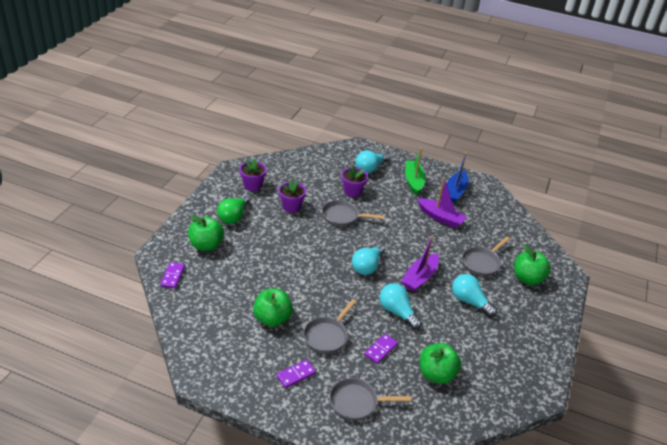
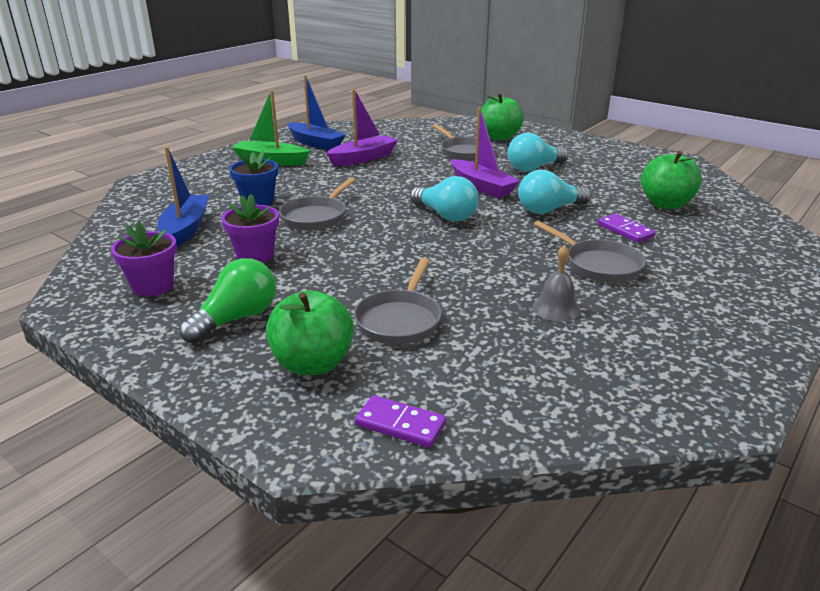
camera: 70 degrees left, 10 degrees down
(233, 216) = (236, 319): green light bulb -> green light bulb turned 90 degrees counterclockwise
(272, 318) = (556, 308): green apple -> grey bell
(296, 375) = (691, 302): purple domino -> none
(309, 177) = (186, 229): none -> blue boat
(352, 191) = (258, 201): purple flower pot -> blue flower pot
(356, 402) = (735, 261): grey pan -> grey pan (400, 320)
(370, 168) = (210, 182): turquoise light bulb -> none

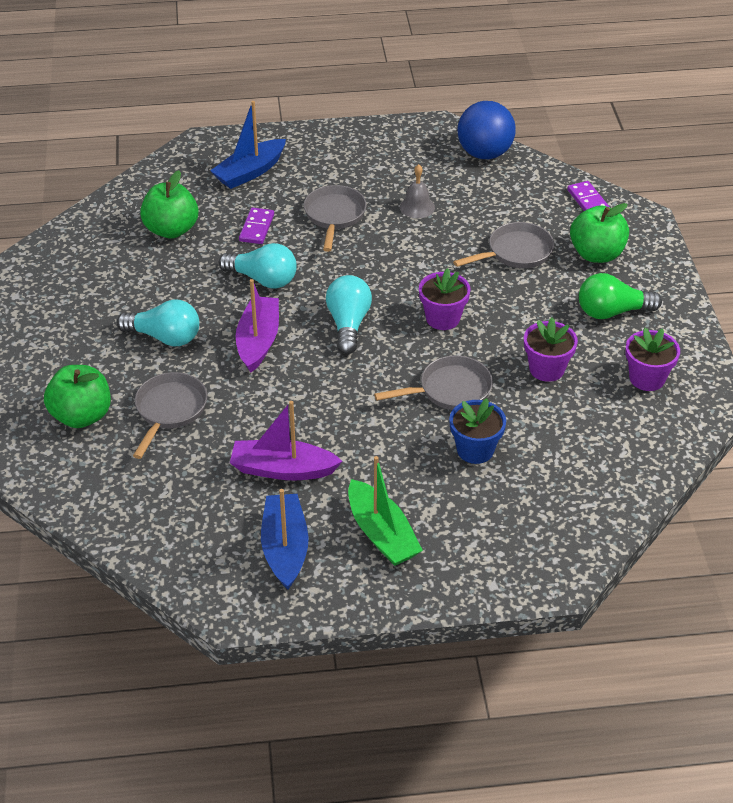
camera: 135 degrees left, 15 degrees up
(186, 229) = (574, 443): blue boat -> blue boat (250, 172)
(385, 246) = (443, 318): none -> purple flower pot
(612, 409) = (484, 153): none -> blue ball

